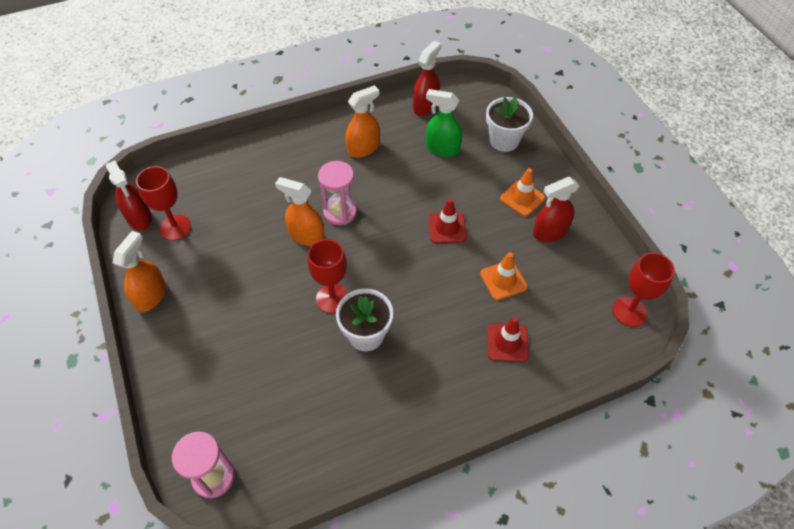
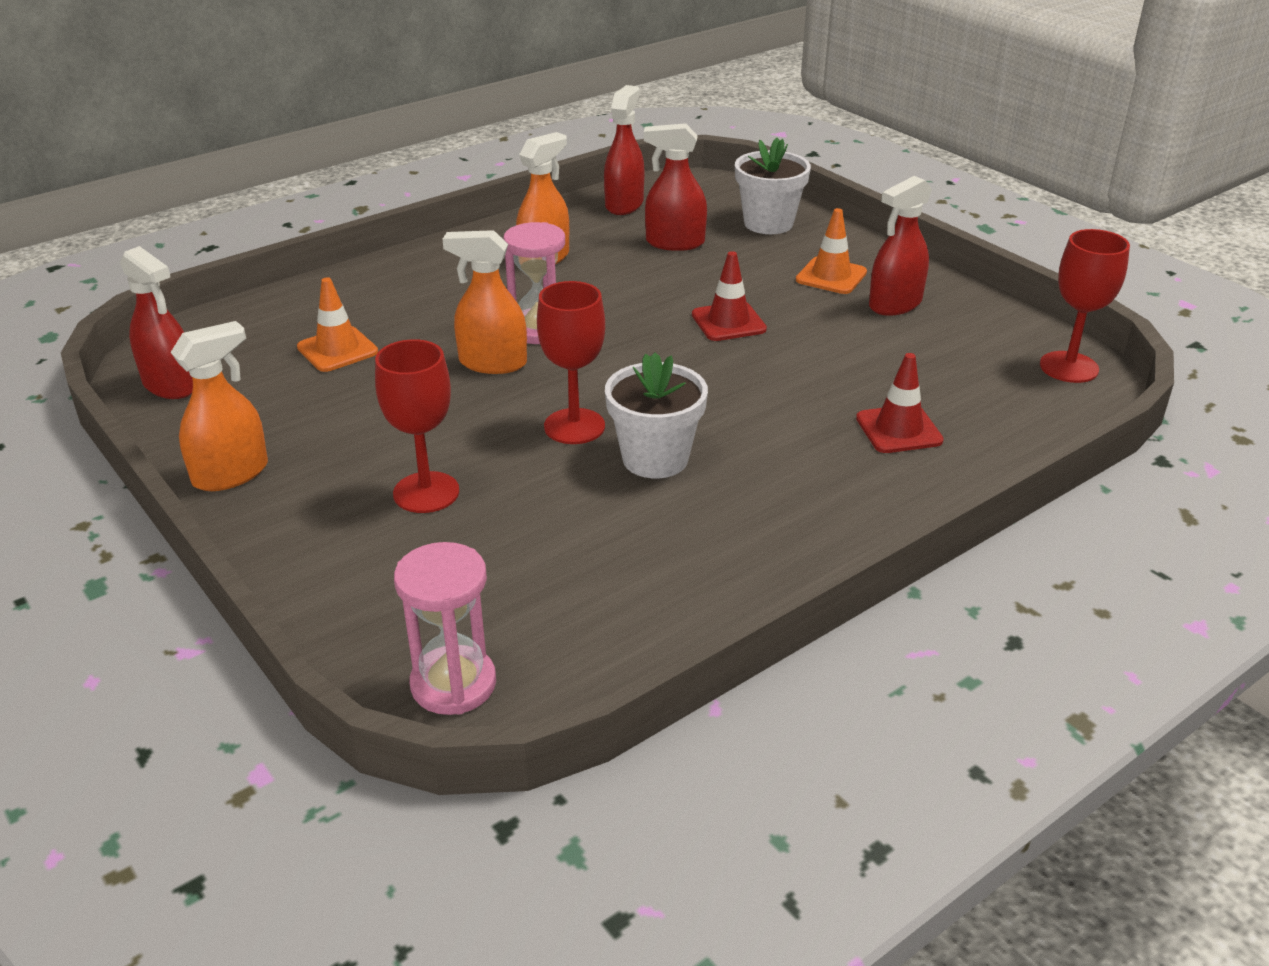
camera: 15 degrees left, 20 degrees down
(151, 296) = (231, 474): orange spray bottle -> orange spray bottle turned 45 degrees clockwise
(175, 227) = (245, 387): red goblet -> red goblet (426, 492)
(442, 148) = (674, 243): green spray bottle -> red spray bottle
(503, 280) = (852, 364): orange traffic cone -> orange traffic cone (337, 350)

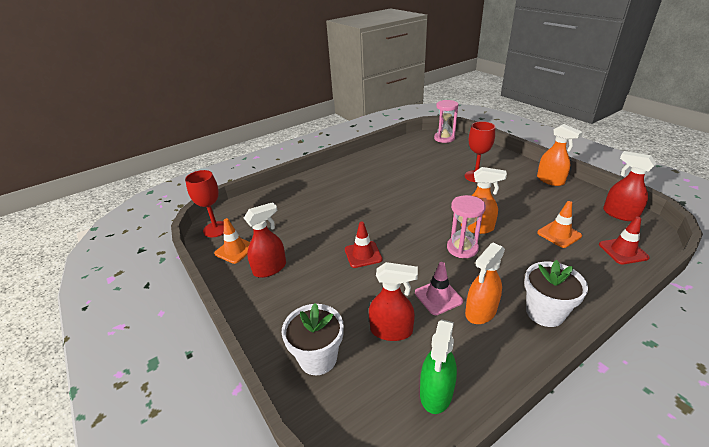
camera: 175 degrees left, 0 degrees up
(231, 474) = (550, 180): orange spray bottle -> orange spray bottle turned 90 degrees counterclockwise
(574, 426) = (430, 199): red goblet -> none
(601, 272) = (438, 297): none -> pink traffic cone
(624, 204) = (436, 392): red spray bottle -> green spray bottle
(655, 459) = (398, 188): white flower pot -> white flower pot (545, 312)
(831, 276) = (295, 293): orange traffic cone -> orange traffic cone (235, 250)
(899, 429) = (305, 200): red traffic cone -> red traffic cone (623, 251)

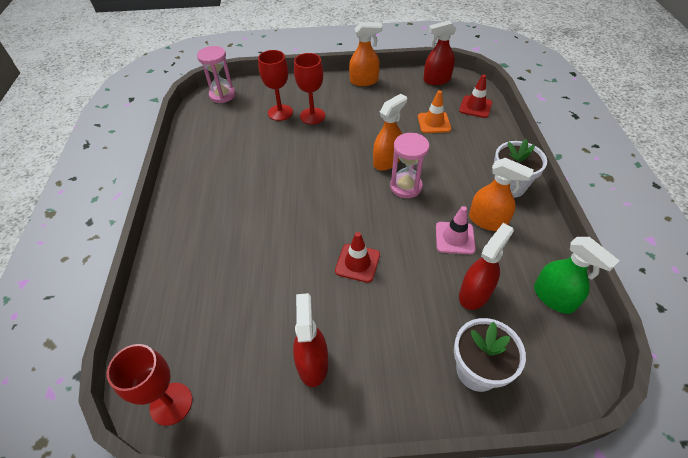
camera: 60 degrees left, 15 degrees up
(235, 250) = (243, 393): orange traffic cone -> none
(460, 163) = (280, 112): none -> red goblet
(480, 311) = (487, 221): orange spray bottle -> orange spray bottle turned 45 degrees counterclockwise

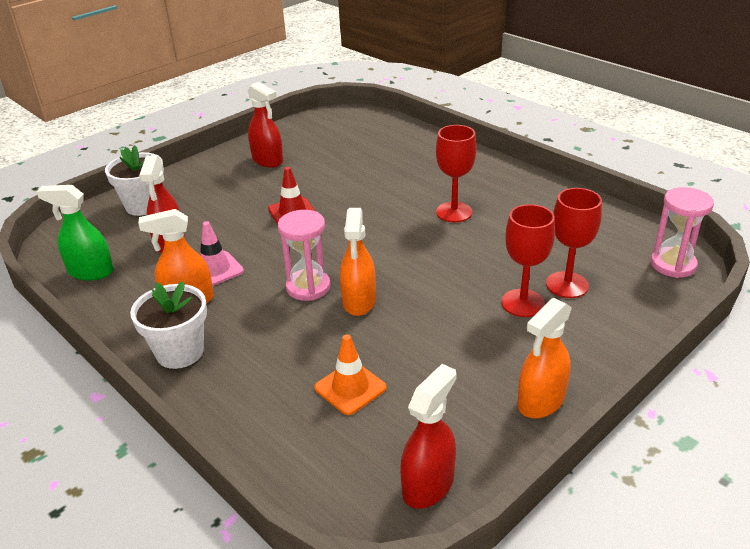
camera: 140 degrees right, 15 degrees down
(171, 403) = (334, 118): red goblet -> red goblet (454, 212)
(475, 107) = (308, 460): red traffic cone -> none

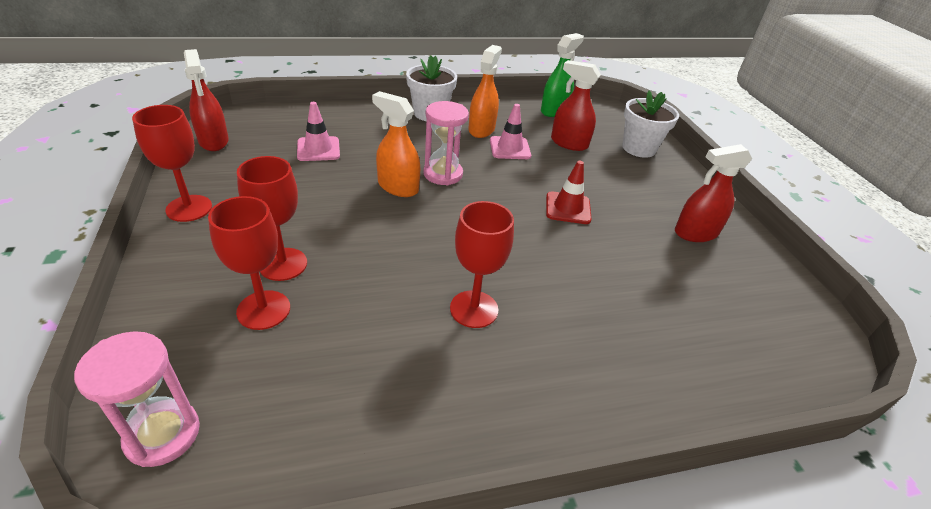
camera: 115 degrees right, 5 degrees up
(350, 388) = (318, 149): orange traffic cone -> pink traffic cone
(541, 401) = (189, 208): orange spray bottle -> red goblet

